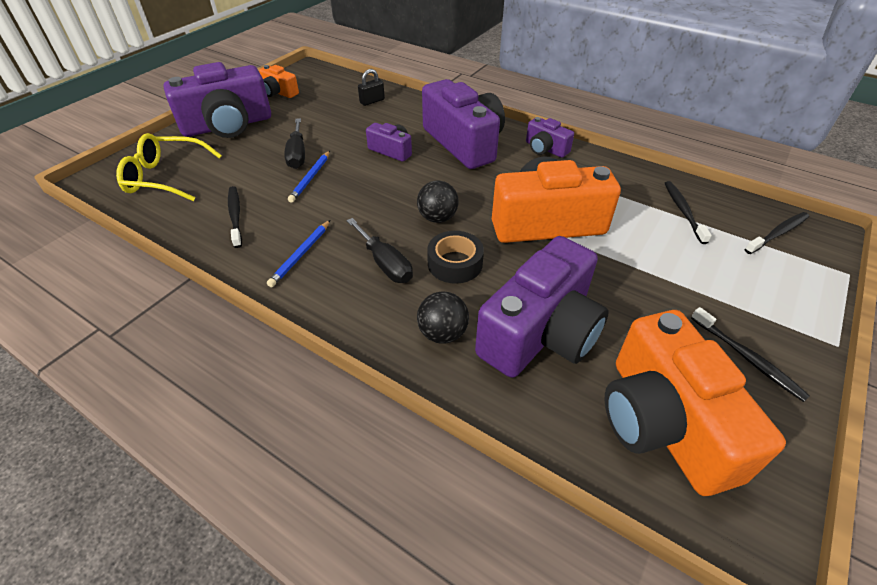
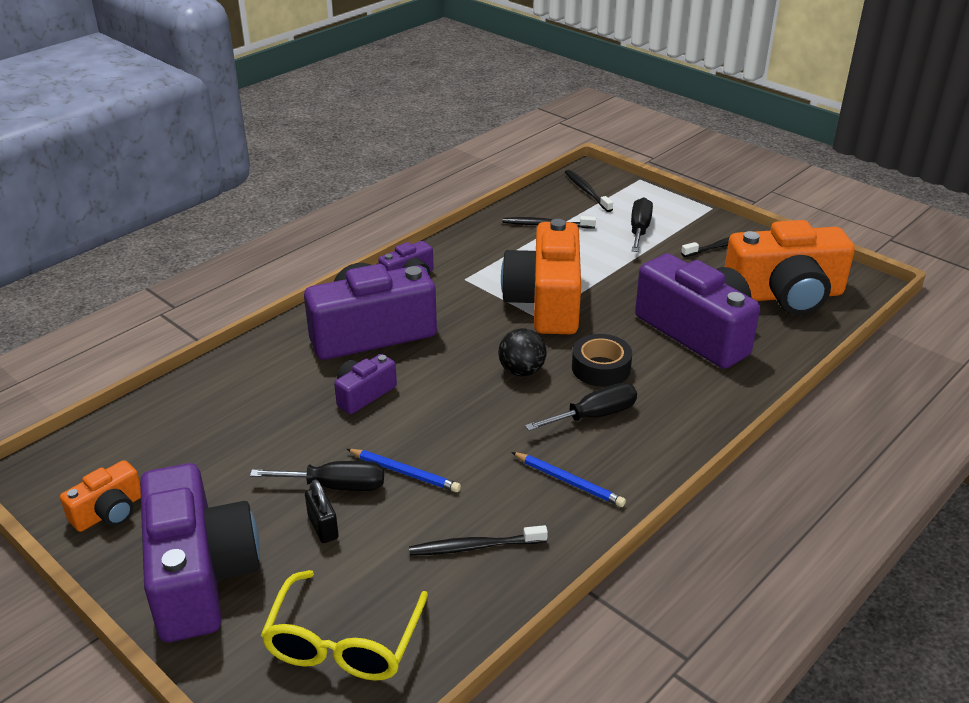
camera: 80 degrees left, 10 degrees down
(372, 101) = (209, 403): black padlock -> black padlock (323, 527)
(442, 333) = (697, 387): black ball -> none
(726, 278) = (639, 230): none -> black screwdriver

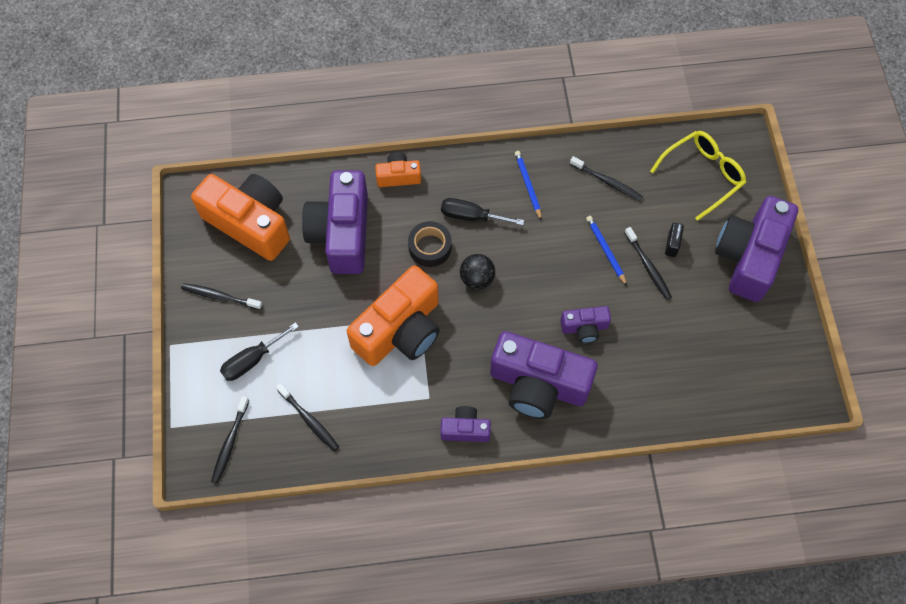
camera: 140 degrees left, 30 degrees up
(109, 512) = (778, 334): orange camera -> orange camera (398, 176)
(335, 486) = (648, 267): black screwdriver -> black toothbrush

